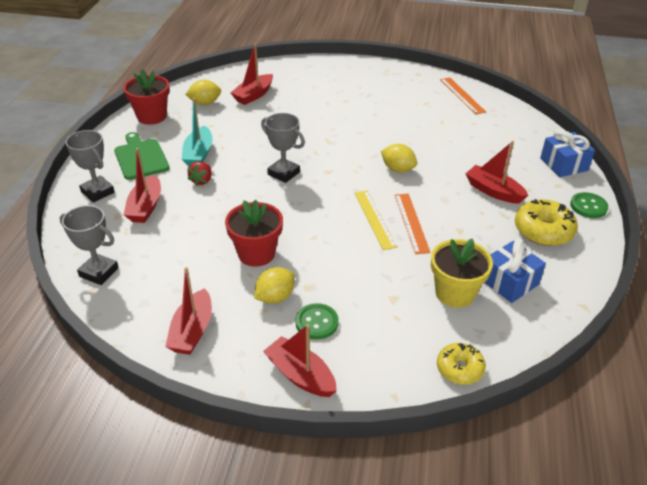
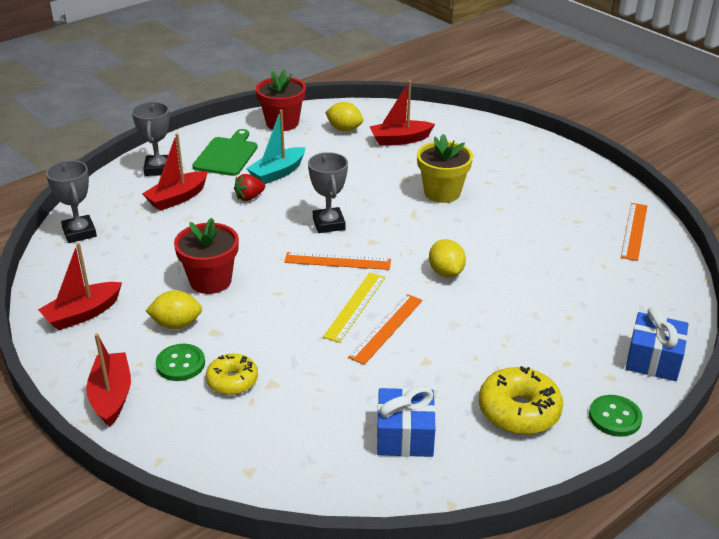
camera: 40 degrees right, 5 degrees down
(323, 195) = (337, 261): none -> orange ruler
(455, 293) = (335, 413): yellow flower pot -> yellow flower pot (442, 192)
(459, 369) = (243, 477): yellow donut -> yellow donut (232, 381)
(493, 191) = (520, 344): red boat -> none

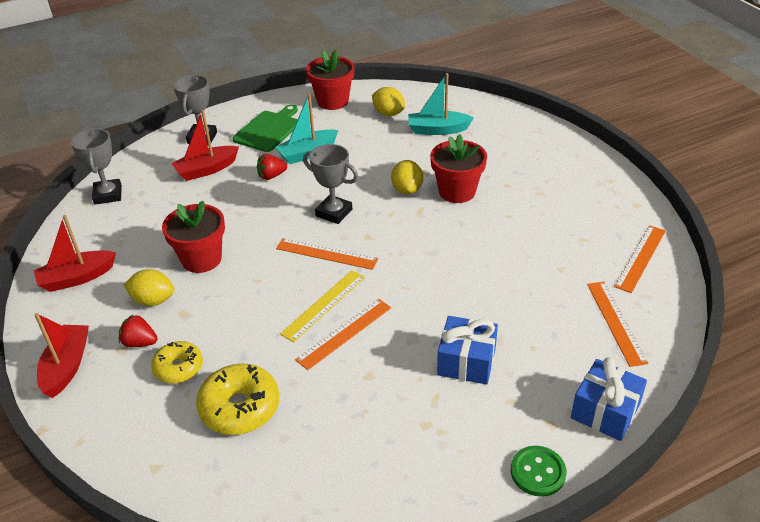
camera: 15 degrees right, 5 degrees up
(180, 364) = (140, 342): green button -> red strawberry
(328, 224) = (334, 213): grey trophy -> grey trophy turned 60 degrees counterclockwise
(400, 140) = (437, 130): red boat -> turquoise boat
(405, 436) = (315, 456): blue gift -> blue gift (466, 361)
(442, 192) = (457, 191): yellow flower pot -> red flower pot
(446, 272) = (426, 280): yellow lemon -> yellow lemon (407, 189)
(519, 411) = (440, 447): yellow donut -> yellow donut (240, 408)
(634, 286) = (616, 322): none -> orange ruler

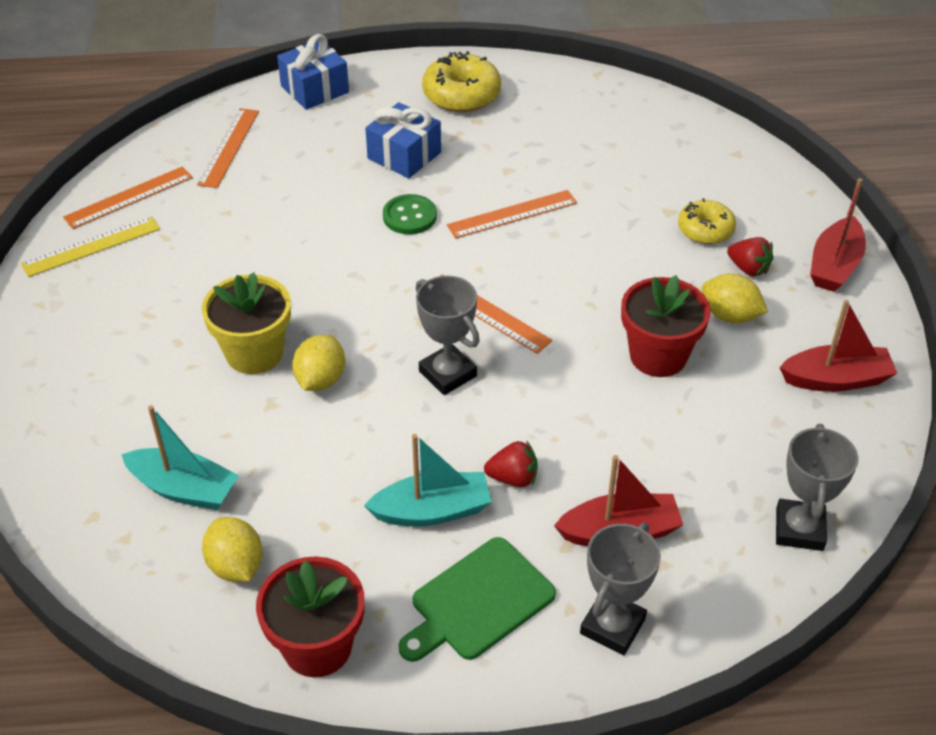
camera: 160 degrees left, 5 degrees up
(240, 408) = (647, 177): yellow donut -> yellow donut (461, 95)
(324, 305) = (521, 250): yellow ruler -> yellow ruler (91, 246)
(457, 191) = (254, 353): red flower pot -> yellow flower pot
(538, 472) = (407, 69): green button -> green button (409, 216)

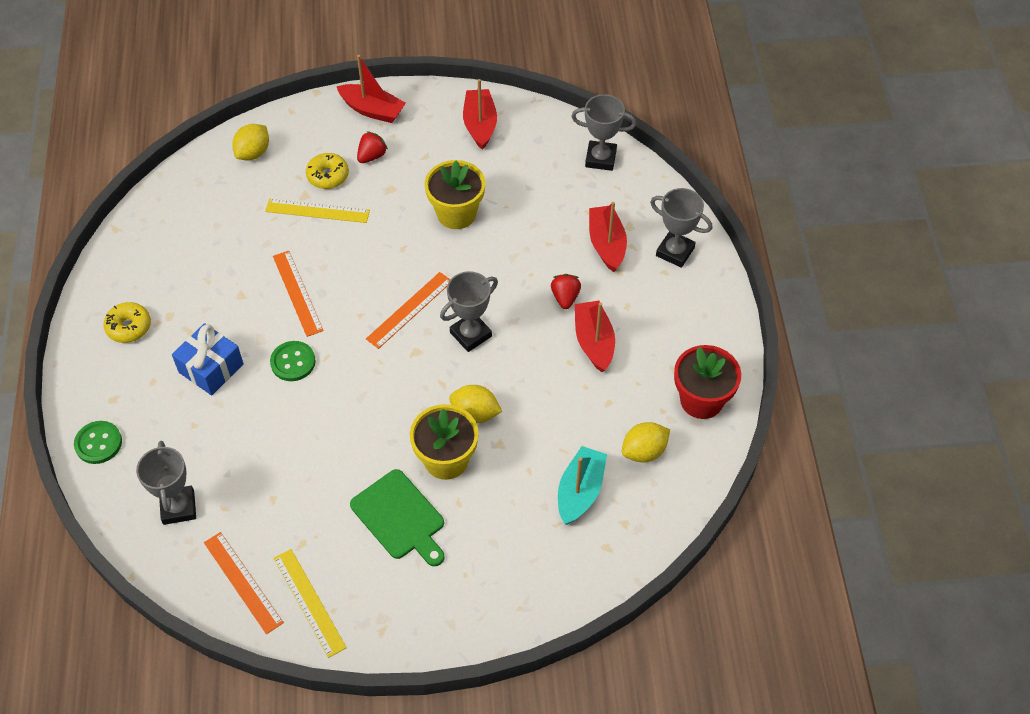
camera: 90 degrees left, 10 degrees up
(228, 147) = (178, 507): orange ruler -> grey trophy
(315, 89) = (98, 443): blue gift -> green button
(432, 511) = (594, 342): turquoise boat -> red boat
(461, 95) = (129, 327): yellow donut -> yellow donut, size x0.65
(478, 602) = (663, 317): green cutting board -> green cutting board (400, 517)
(645, 224) = (317, 210): none -> yellow ruler
(658, 356) = (456, 213): red flower pot -> yellow flower pot
(730, 316) = (419, 171): yellow lemon -> yellow lemon (253, 153)

